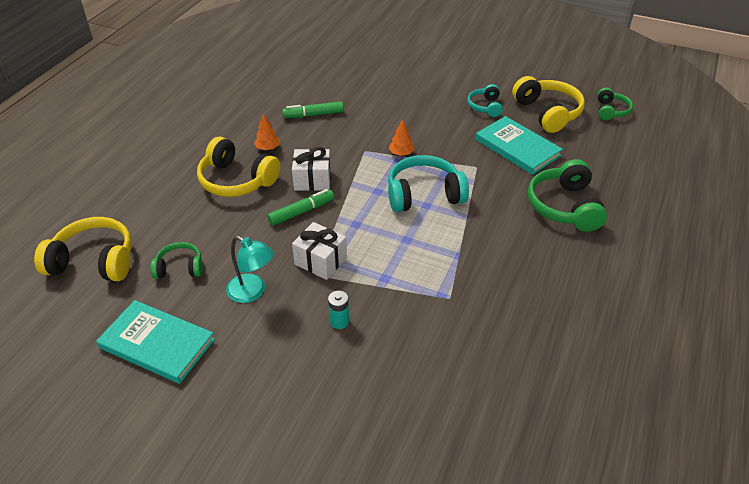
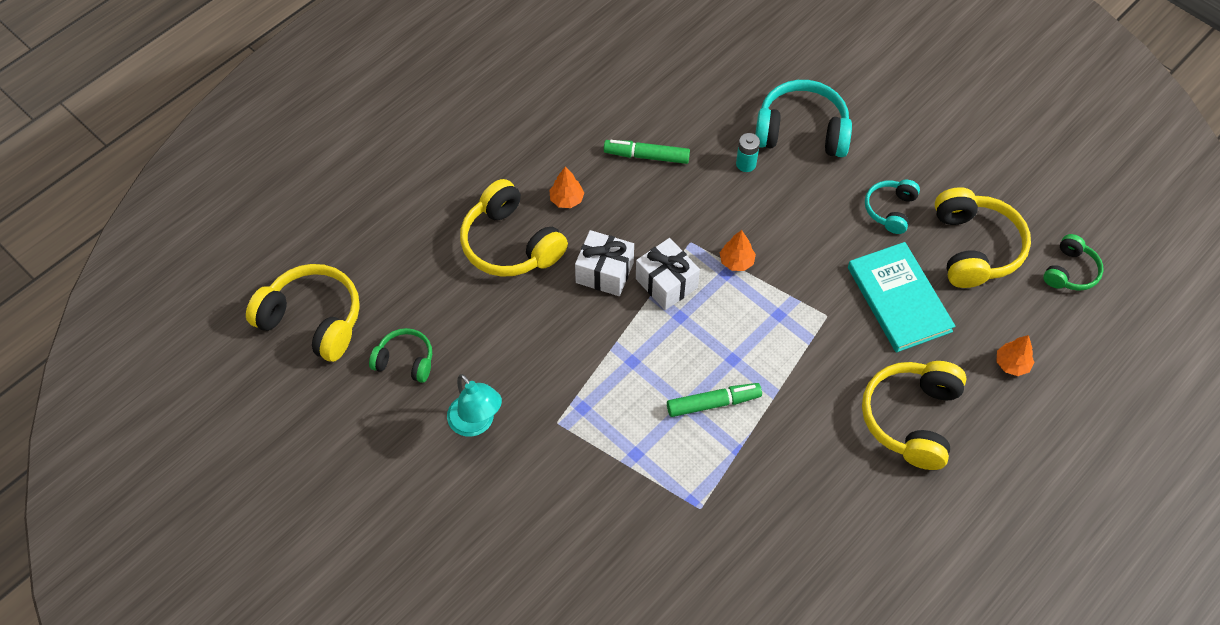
camera: 20 degrees right, 15 degrees up
(157, 344) = (353, 459): turquoise book -> none
(301, 212) = (573, 320): green marker -> green marker (713, 403)
(320, 261) = (569, 404): white gift -> white gift (666, 283)
(339, 321) = (560, 497): turquoise battery -> turquoise battery (746, 164)
(424, 194) = (737, 341): turquoise headphones -> turquoise headphones (801, 131)
(564, 206) = (911, 419): green headphones -> yellow headphones
(608, 162) = (1012, 364): none -> orange tree

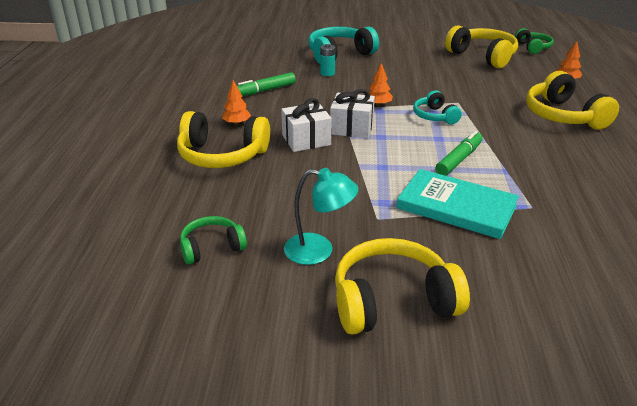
camera: 40 degrees left, 25 degrees down
(313, 320) = (92, 266): yellow headphones -> yellow headphones (392, 301)
(890, 210) = (425, 60): turquoise headphones -> turquoise headphones (434, 116)
(899, 299) = (481, 83): turquoise book -> turquoise book (456, 207)

